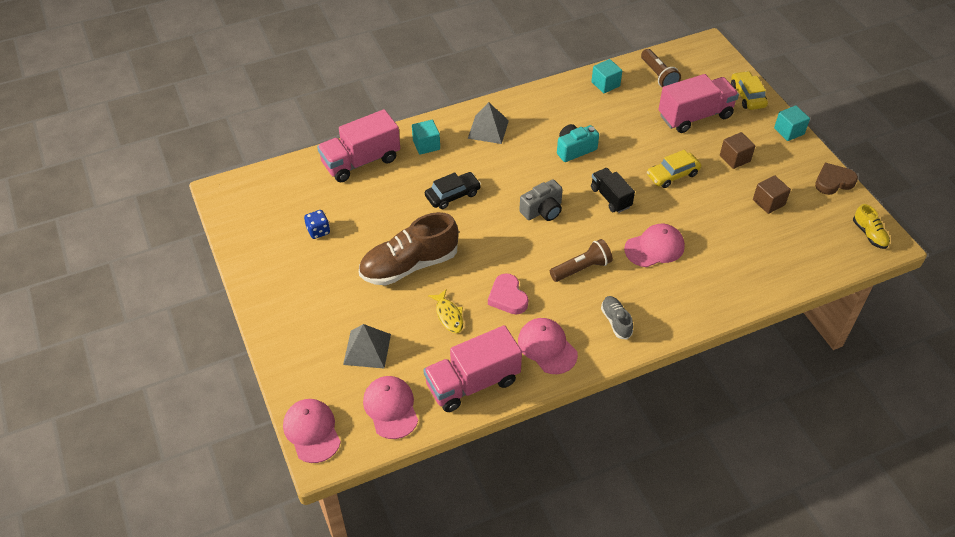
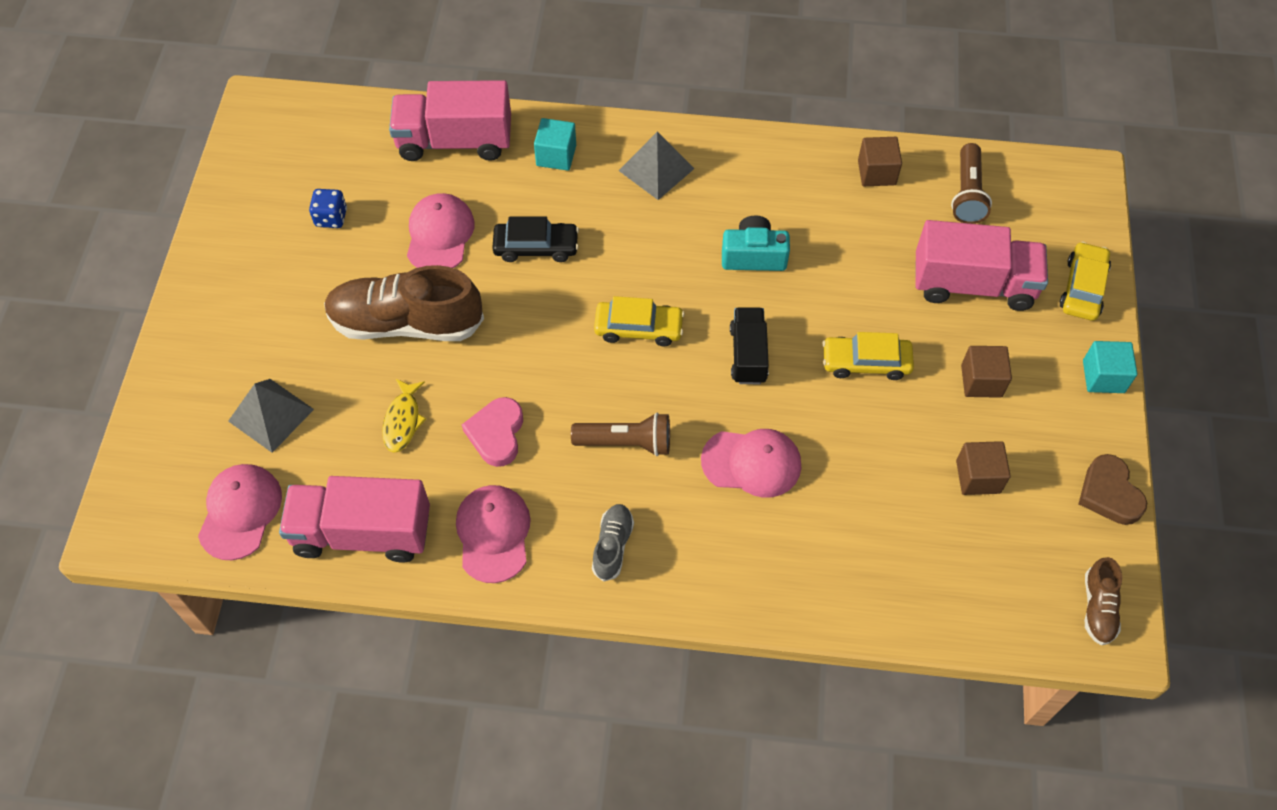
camera: 30 degrees right, 10 degrees up
(312, 431) = (129, 492): pink cap -> pink cap (440, 235)
(542, 210) = (638, 328): grey camera -> yellow car
(605, 84) = (876, 172): turquoise cube -> brown cube
(833, 181) = (1109, 493): brown heart -> brown heart turned 120 degrees counterclockwise
(869, 234) = (1098, 608): yellow shoe -> brown shoe

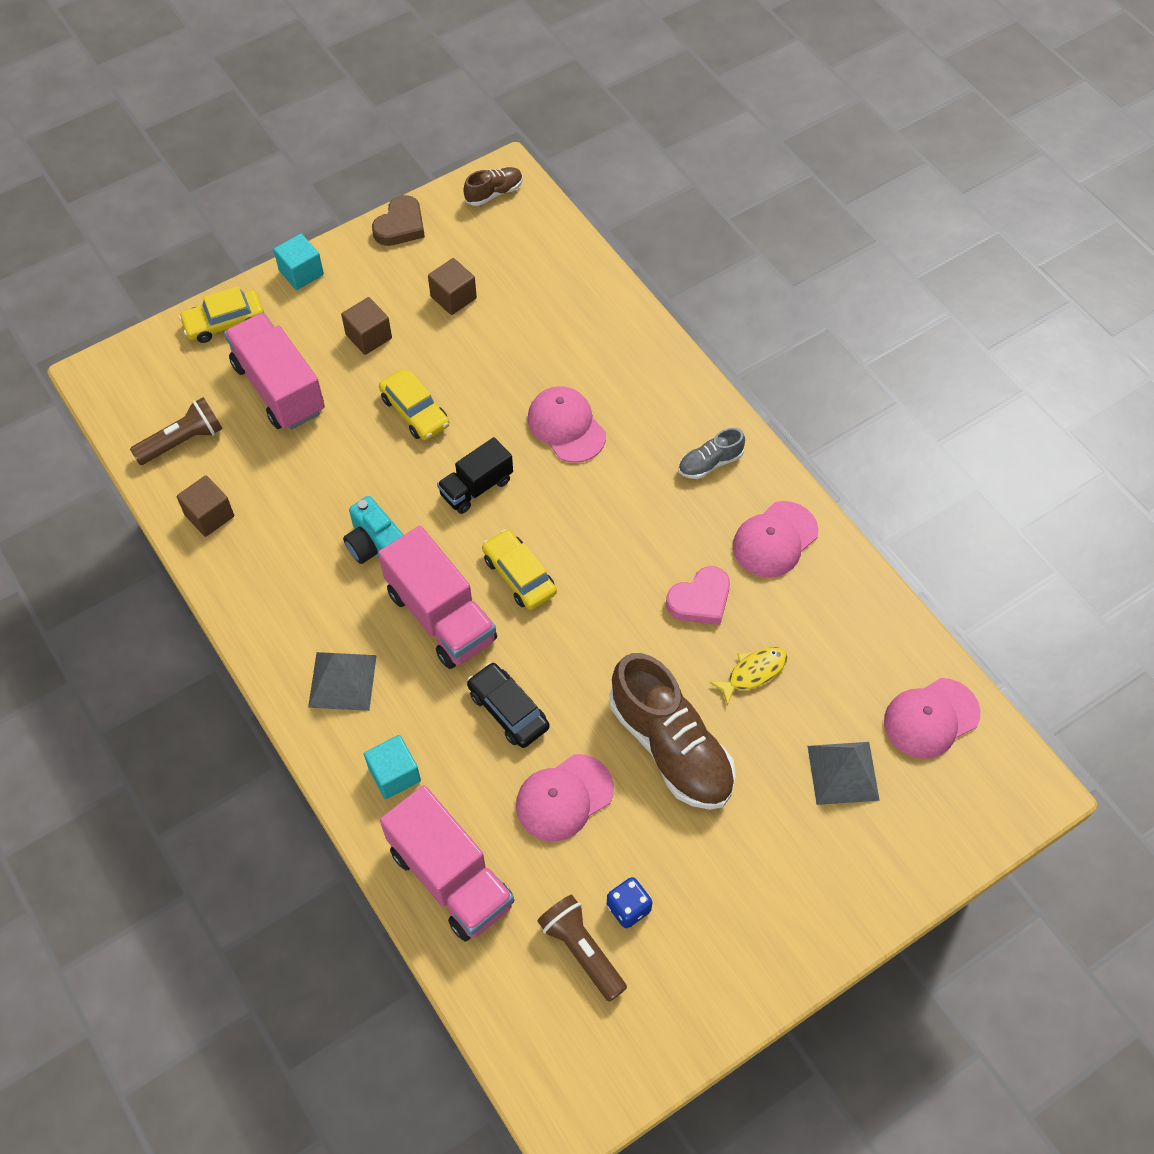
camera: 130 degrees left, 0 degrees up
(362, 532) = (859, 622): pink truck -> pink truck (441, 616)
(626, 442) = (625, 512): brown flashlight -> brown flashlight (582, 950)

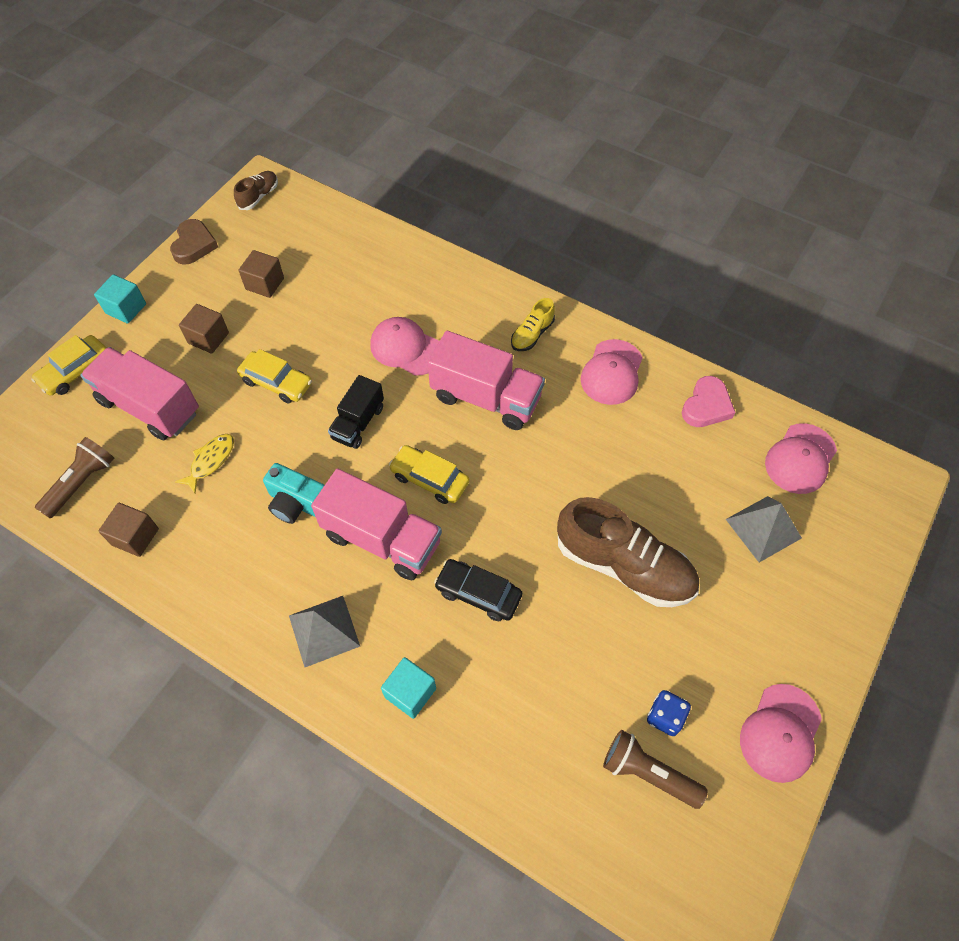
camera: 25 degrees left, 0 degrees up
(451, 877) = (505, 762): pink truck -> pink truck (486, 398)
(564, 798) = (562, 647): pink cap -> pink cap (780, 733)
(700, 600) = (582, 440): pink heart -> pink heart (706, 406)
(710, 463) = (532, 334): grey shoe -> yellow shoe
(753, 672) = (653, 480): yellow fish -> yellow fish (210, 461)

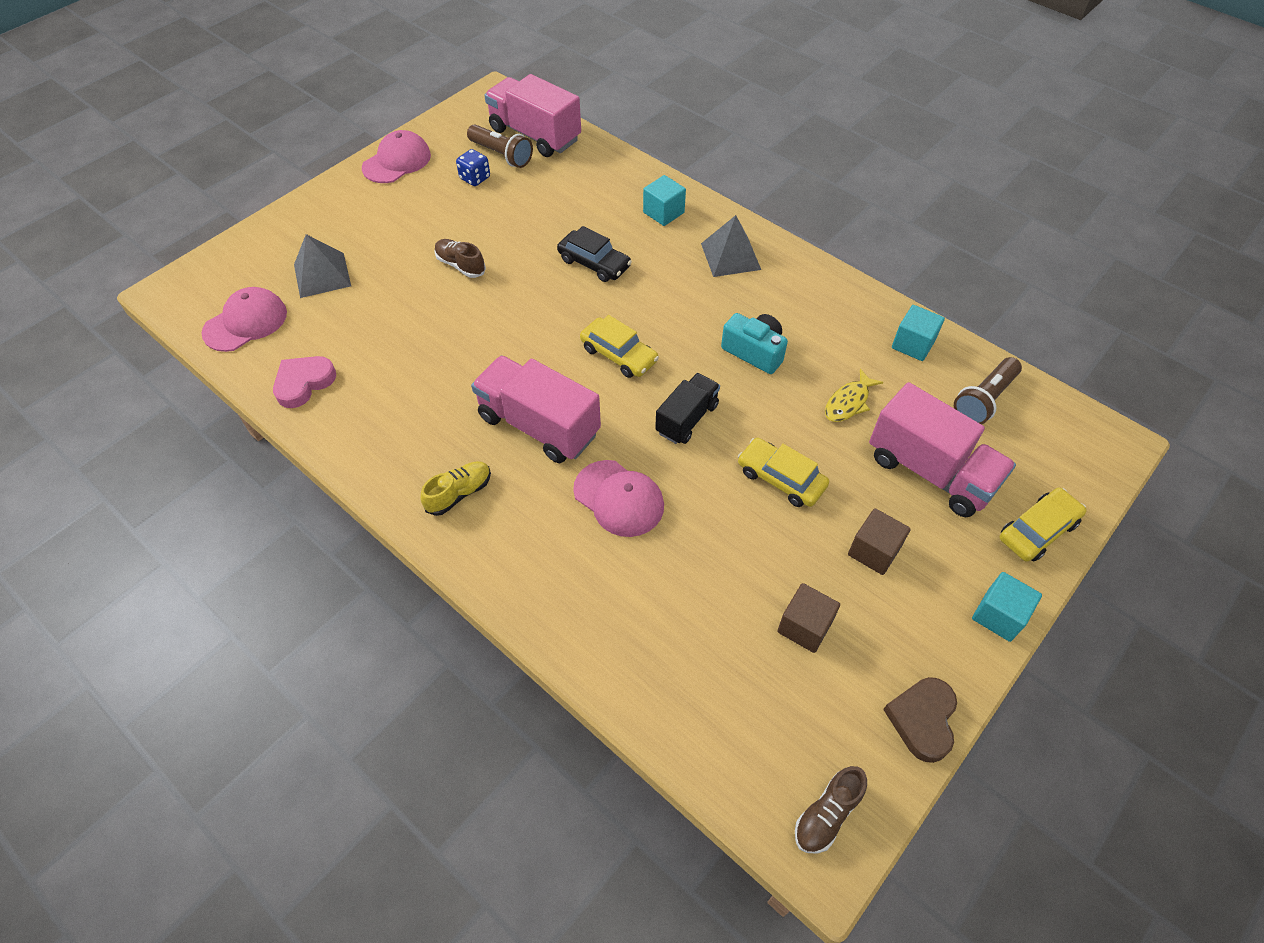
camera: 170 degrees left, 5 degrees down
(135, 537) = (913, 344): brown cube -> turquoise cube
(382, 539) = (673, 312): pink truck -> pink truck (535, 135)
(612, 372) = (386, 433): pink cap -> none
(624, 566) = (460, 265): brown shoe -> brown shoe, size x0.47

